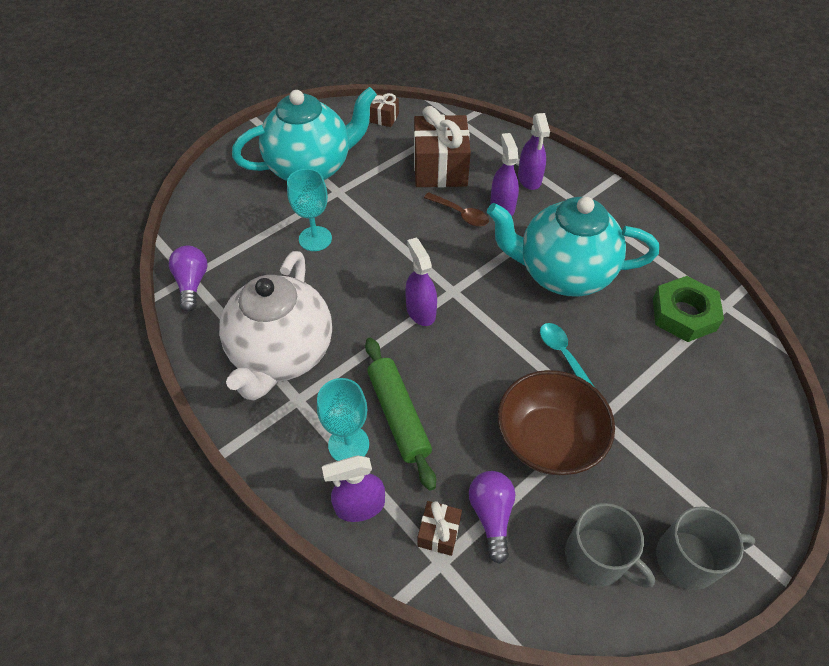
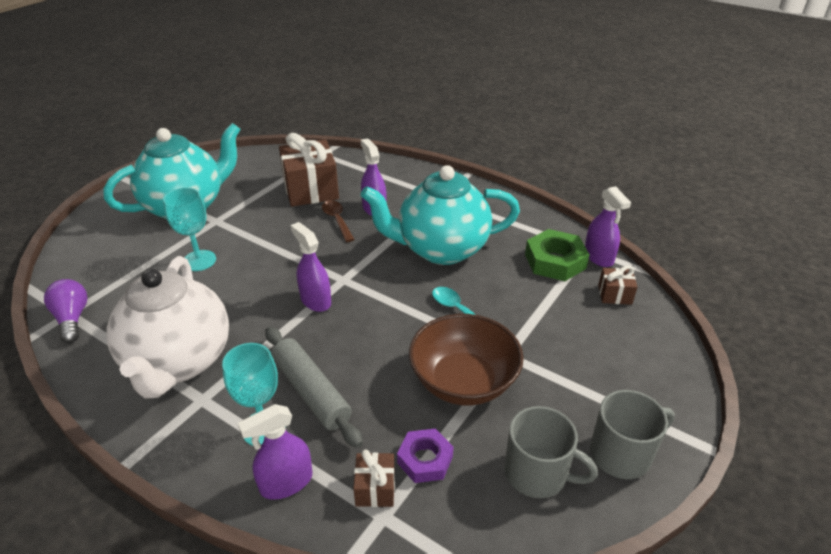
camera: 15 degrees left, 15 degrees down
(383, 118) = (250, 161): brown gift -> brown gift (615, 294)
(398, 415) = (311, 391): green rolling pin -> grey rolling pin
(460, 214) = (337, 220): brown spoon -> brown spoon turned 135 degrees counterclockwise
(491, 515) = (425, 460): purple light bulb -> purple nut
(529, 179) = (393, 186): purple spray bottle -> purple spray bottle (598, 257)

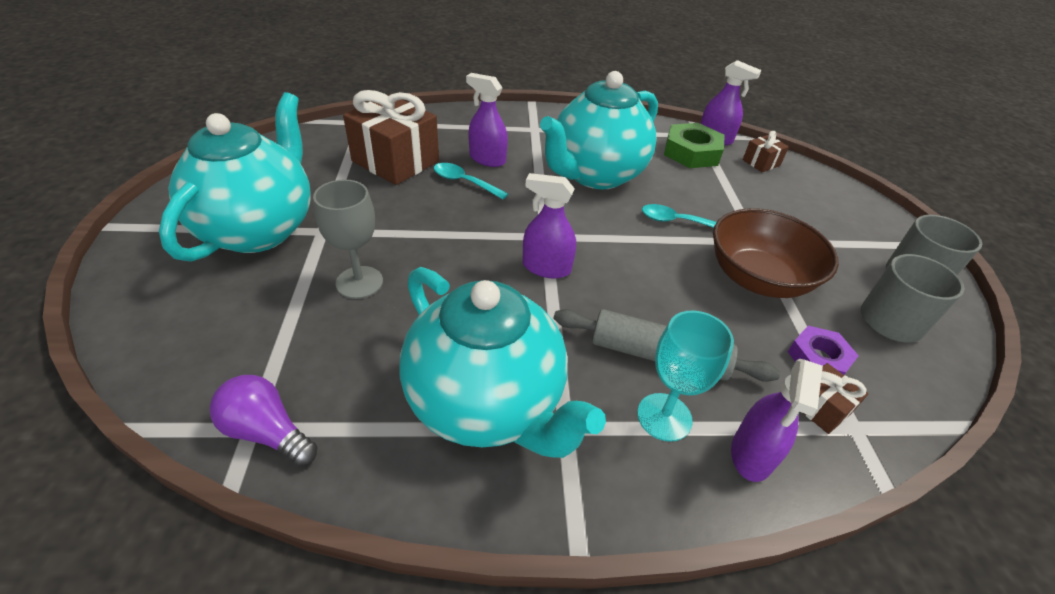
camera: 40 degrees left, 5 degrees up
(179, 362) = (487, 404): white teapot -> turquoise teapot
(199, 260) = (359, 282): turquoise goblet -> grey goblet
(337, 220) = (464, 182): brown spoon -> turquoise spoon

